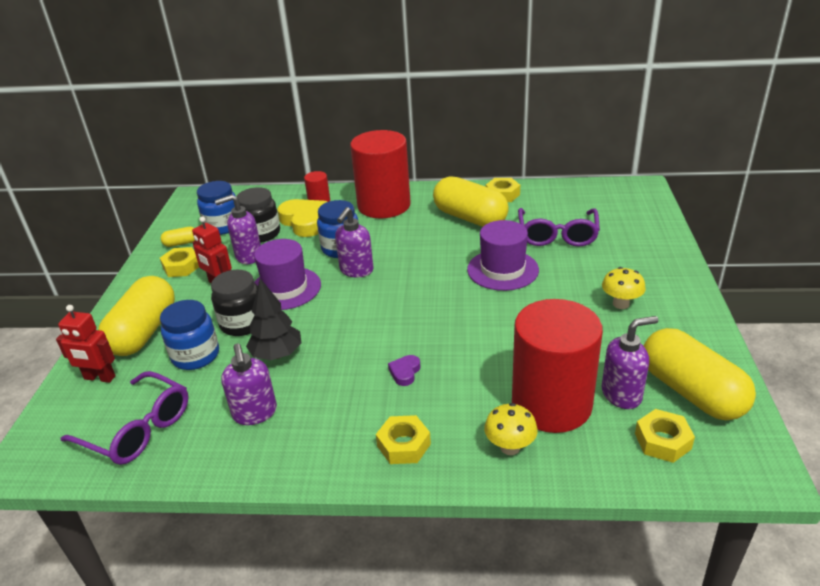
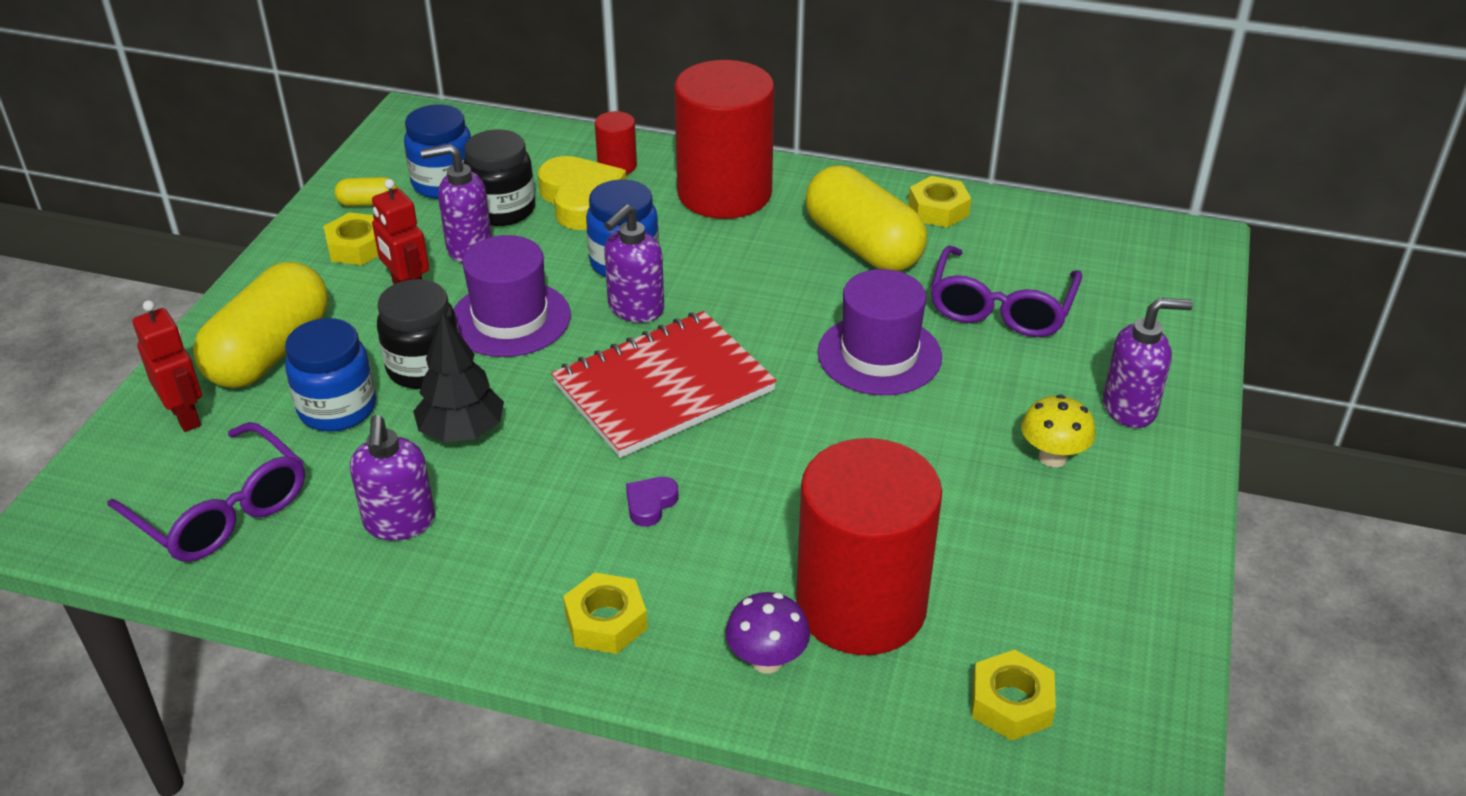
camera: 10 degrees right, 5 degrees up
(99, 378) = (185, 416): red robot -> red robot turned 150 degrees counterclockwise
(388, 308) = (663, 387): none -> red notebook
(510, 447) = (767, 660): yellow mushroom -> purple mushroom
(622, 394) = (981, 614): purple soap dispenser -> purple soap dispenser (1130, 408)
(691, 392) = (1097, 634): yellow capsule -> none

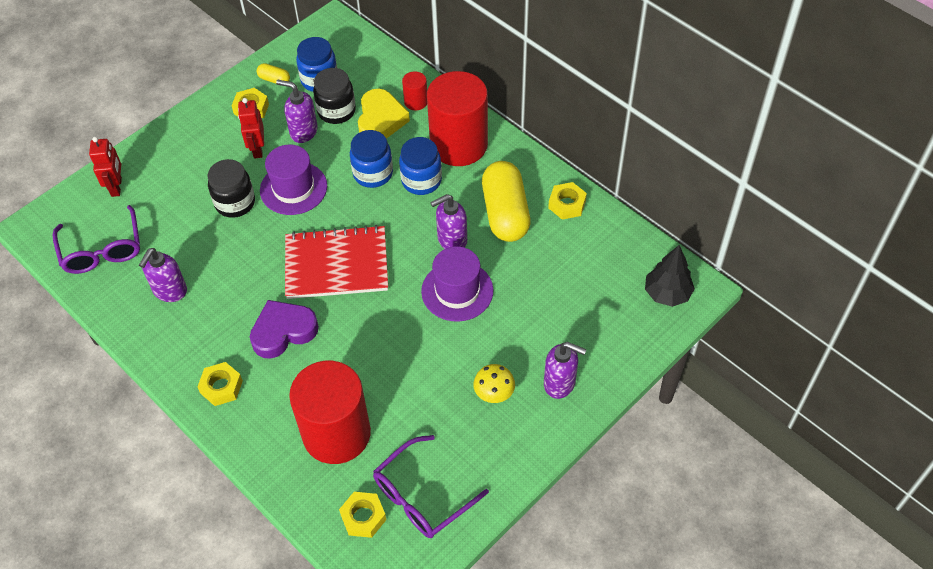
camera: 30 degrees right, 15 degrees up
(270, 352) = (173, 162): yellow capsule -> none
(337, 409) = (182, 211): blue jar -> blue jar (421, 181)
(462, 432) = (228, 250): black tree -> black tree (667, 293)
(635, 309) = (357, 207): purple soap dispenser -> purple soap dispenser (451, 240)
(650, 504) = (283, 332): purple heart -> purple heart, size x2.12
(767, 660) = (274, 441): purple mushroom -> none
(1001, 308) = (546, 288): purple glasses -> purple glasses (422, 496)

